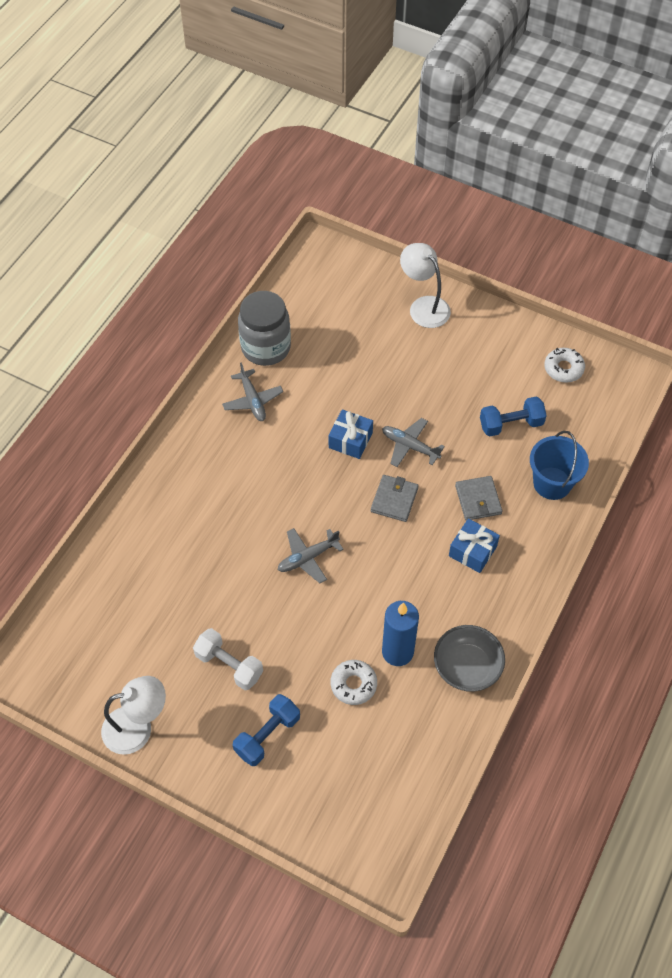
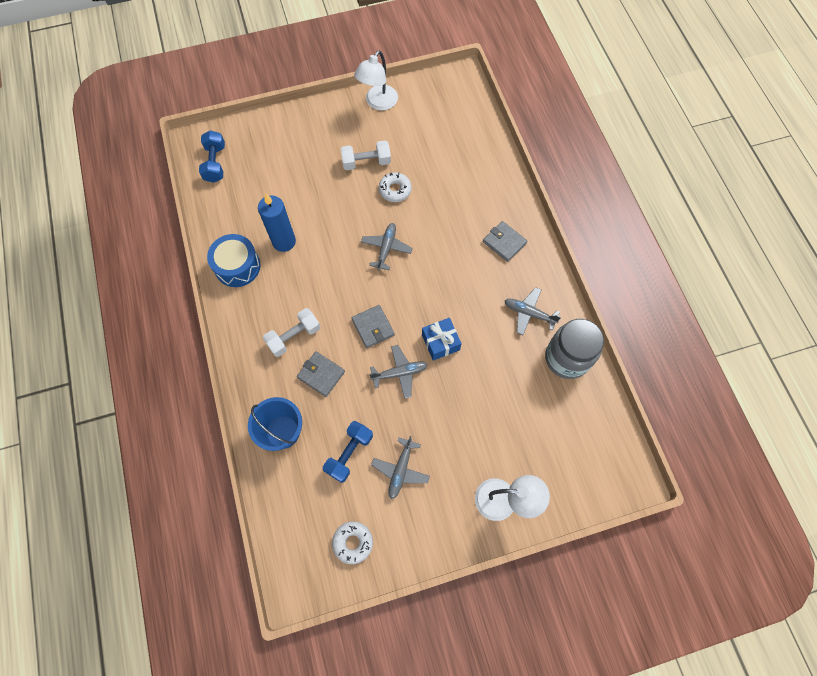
camera: 135 degrees right, 10 degrees up
(199, 470) = (504, 242): none -> grey wallet
(267, 735) = (311, 149): blue dumbbell -> blue dumbbell (215, 163)
(353, 684) = (292, 206): white donut -> white donut (395, 190)
(467, 667) = (237, 266): grey bowl -> blue drum
(472, 551) = (294, 337): blue gift -> white dumbbell
(481, 382) = (400, 470): none -> grey plane

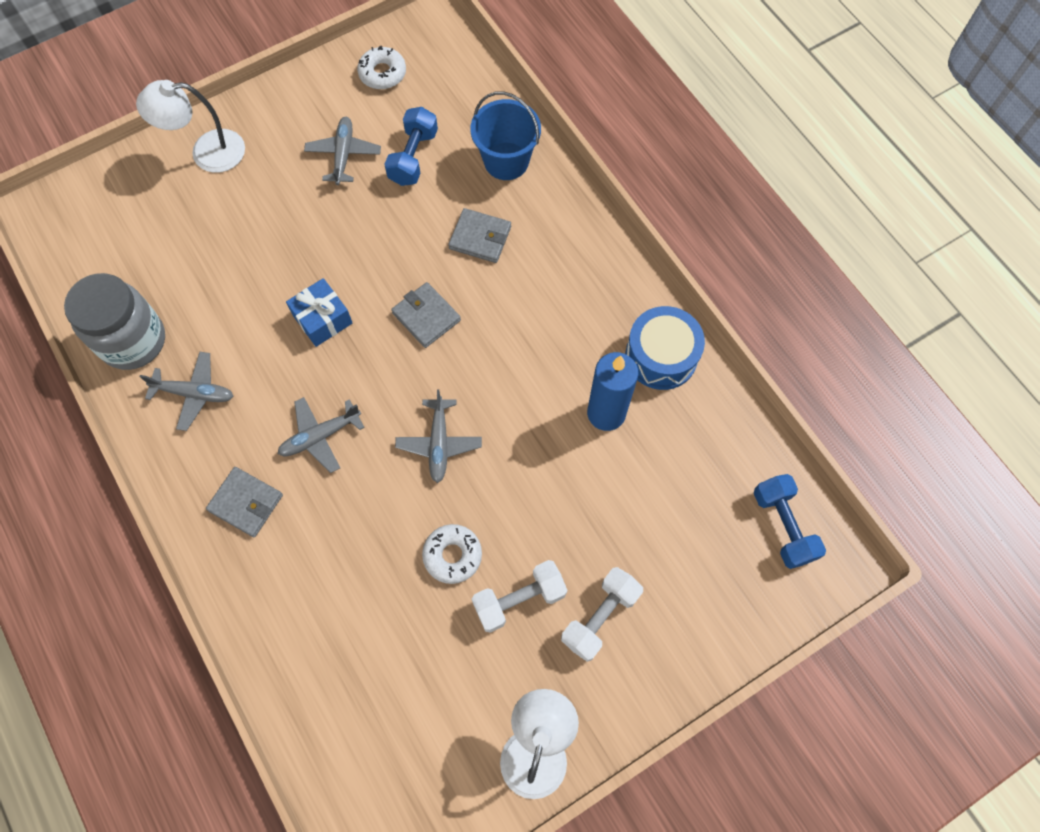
camera: 165 degrees right, 0 degrees up
(294, 337) = (535, 277): white dumbbell -> white dumbbell (600, 617)
(400, 373) = (372, 265): grey plane -> grey plane (320, 436)

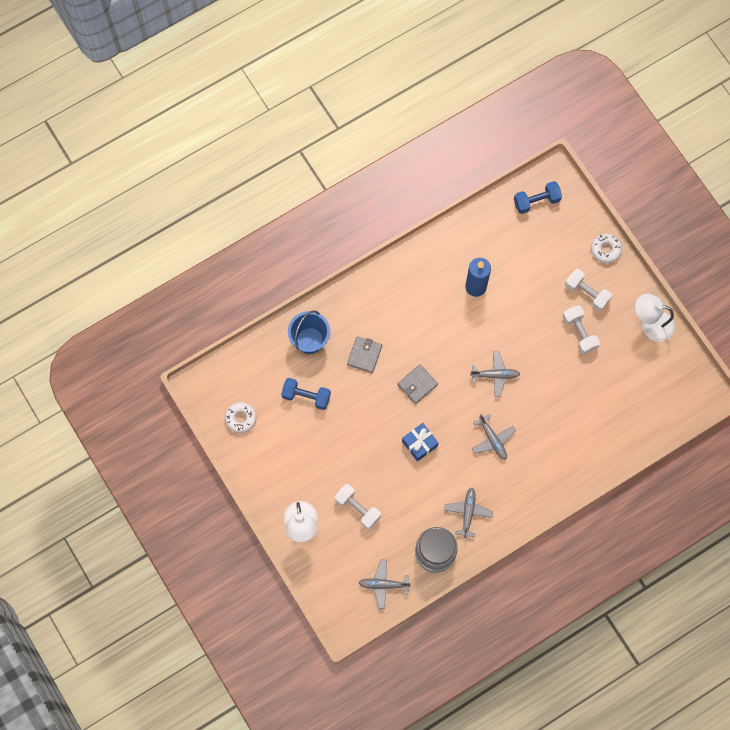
camera: 90 degrees left, 5 degrees up
(223, 228) = (357, 508): none -> white dumbbell
(246, 503) = (532, 477): grey wallet -> none
(343, 154) = (304, 439): grey plane -> grey plane (383, 584)
(452, 555) = (557, 366): white donut -> white donut (605, 250)
(661, 356) = (441, 256): blue drum -> none

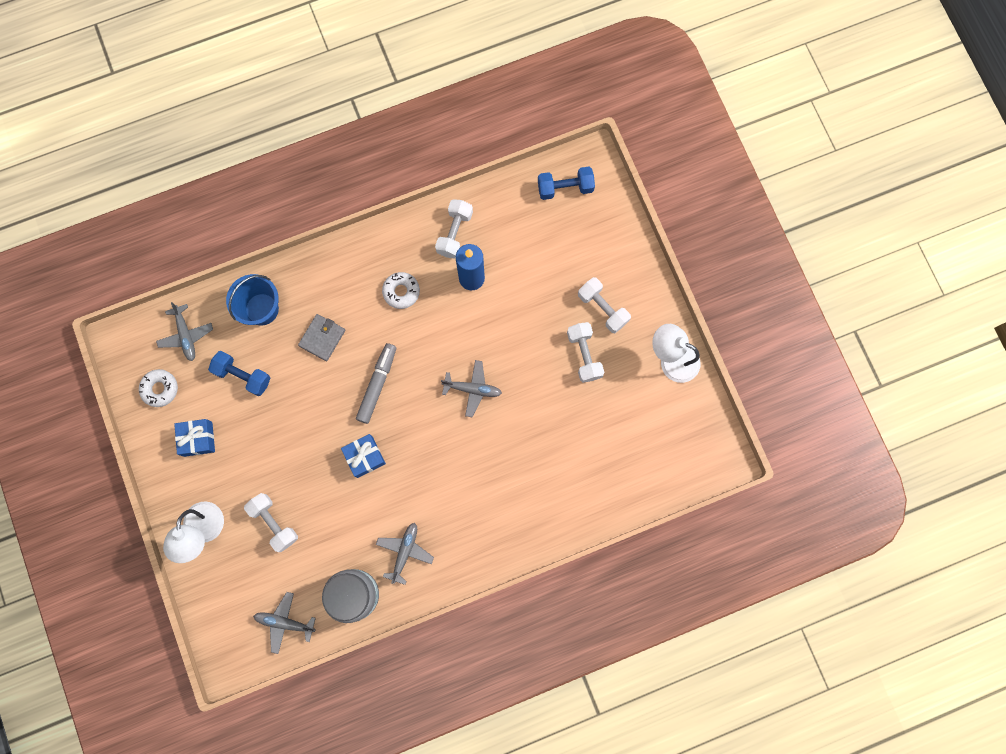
camera: 10 degrees right, 5 degrees up
(281, 453) = (198, 439): none -> blue gift
(417, 384) = (377, 384): grey wallet -> grey marker
(454, 252) = (454, 233): none -> white dumbbell
(492, 440) = (453, 467): grey plane -> grey plane (186, 335)
(605, 250) = (635, 260): white donut -> white donut (401, 292)

